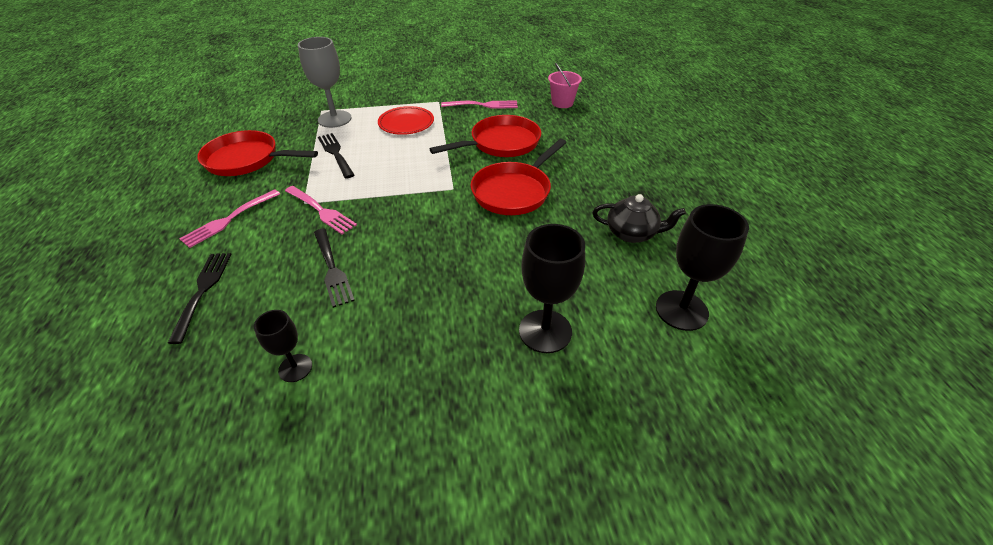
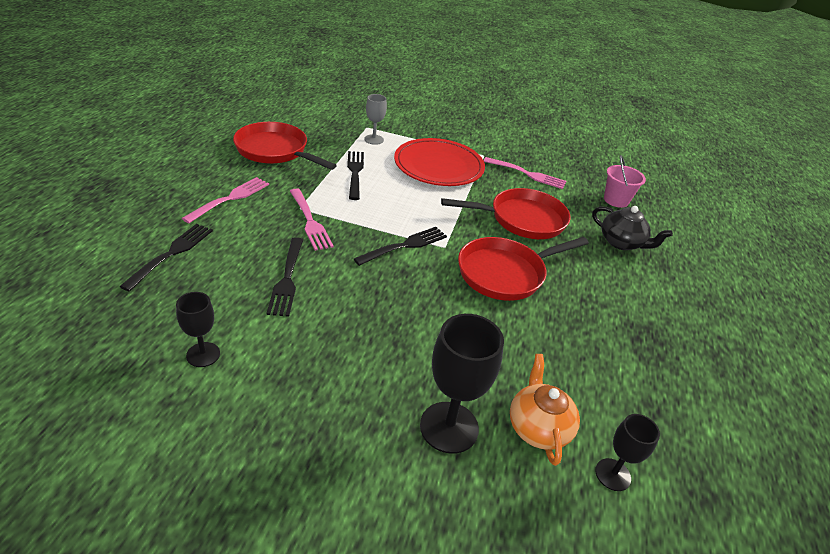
camera: 20 degrees right, 5 degrees down
(230, 219) = (230, 199): pink fork -> pink fork turned 150 degrees clockwise
(334, 119) = (374, 139): grey goblet -> grey goblet, size x0.58
(406, 123) = (438, 166): red plate -> red plate, size x1.53
(418, 201) = (404, 246): none -> black fork
(610, 300) = (538, 427): none -> orange teapot
(632, 233) = (607, 368): black teapot -> black teapot (621, 243)
(681, 310) = (612, 474): black goblet -> black goblet, size x0.58

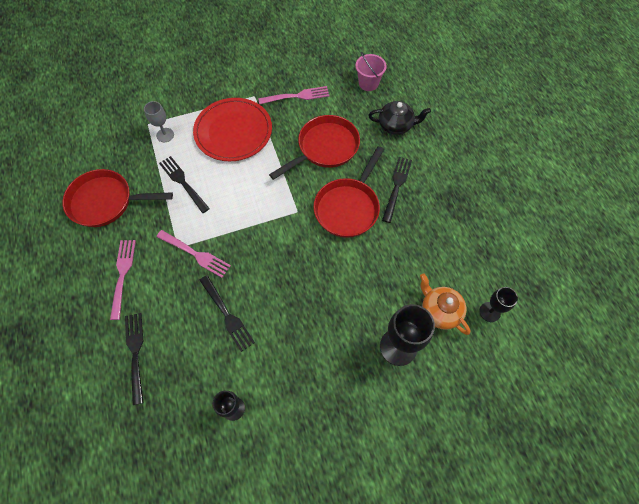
camera: 30 degrees left, 25 degrees up
(404, 246) = (273, 230): black fork -> black fork (396, 187)

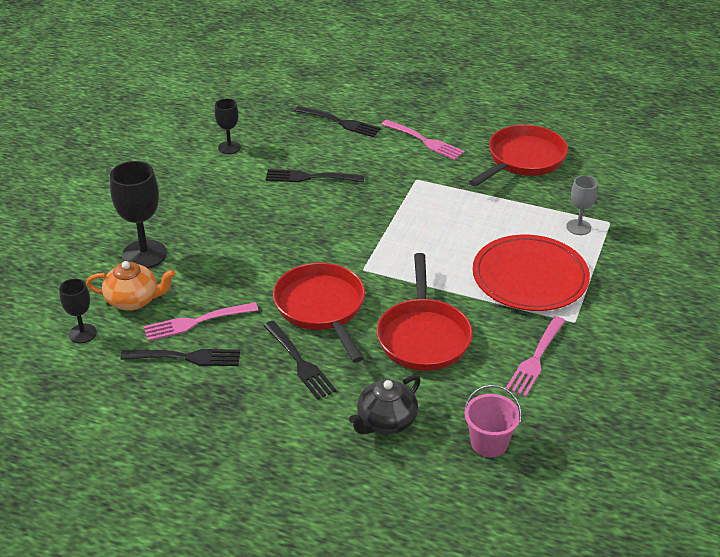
camera: 130 degrees right, 25 degrees down
(183, 183) = (493, 213): black fork -> black fork (185, 357)
(195, 254) = (396, 185): pink fork -> pink fork (197, 322)

